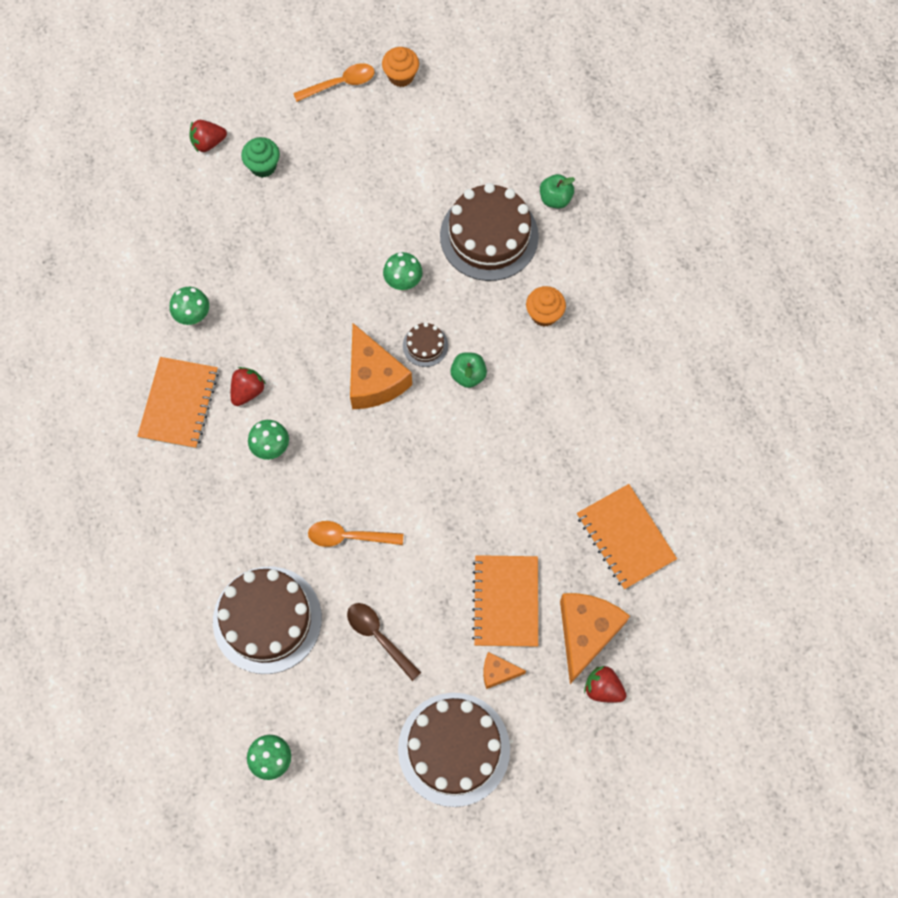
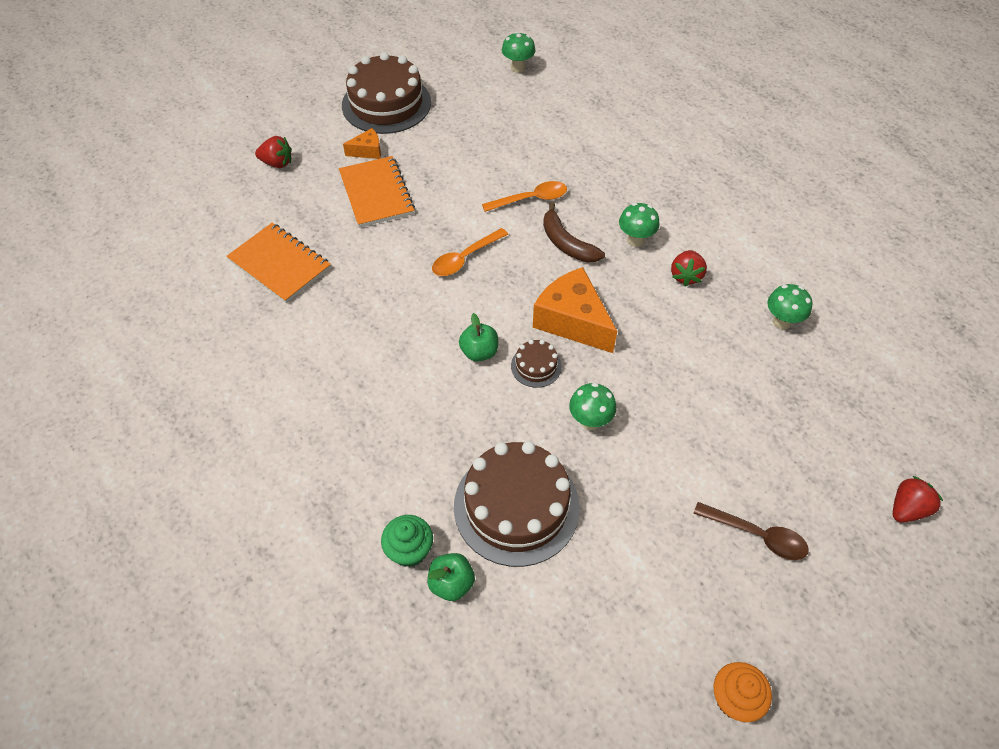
camera: 160 degrees right, 15 degrees down
(179, 404) = (740, 249): orange notebook -> none
(263, 166) = (824, 502): green cupcake -> green cupcake (409, 550)
(267, 619) = (567, 134): brown cake -> none
(339, 467) = (567, 243): none -> brown banana
(340, 84) = (807, 654): orange spoon -> orange spoon (465, 258)
(379, 637) = (473, 147): brown spoon -> brown spoon (757, 535)
(544, 314) = (419, 437): orange cupcake -> none
(586, 633) = (300, 192): orange cheese -> none

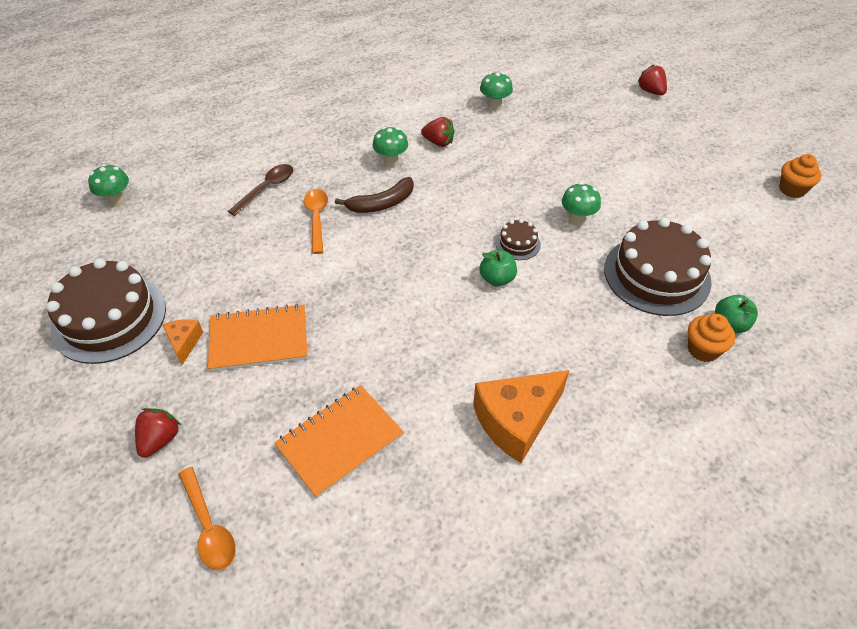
camera: 80 degrees left, 5 degrees down
(409, 550) = (703, 349): green cupcake -> orange cupcake
(465, 258) = (379, 275): orange spoon -> orange spoon (209, 526)
(572, 321) = (472, 214): orange cheese -> orange cheese (516, 420)
(757, 535) = (674, 155): brown spoon -> brown spoon (266, 189)

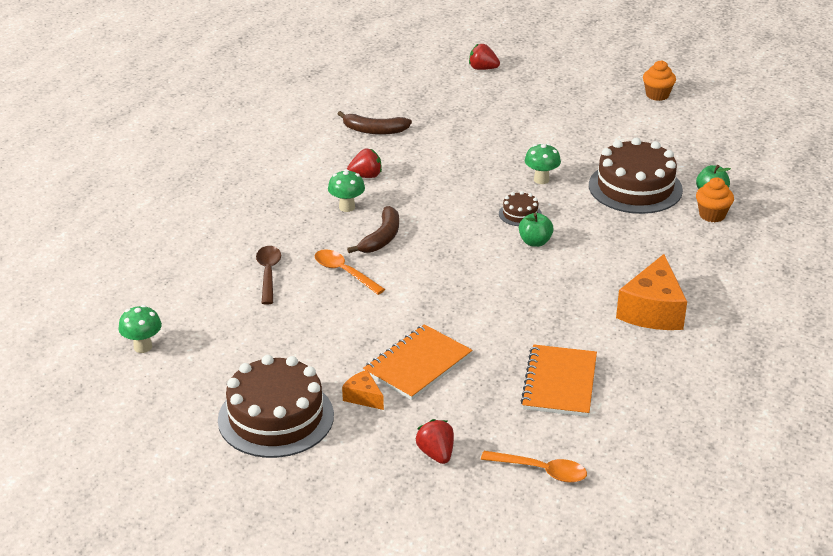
camera: 40 degrees left, 15 degrees down
(494, 106) = (374, 130): green mushroom -> brown banana

